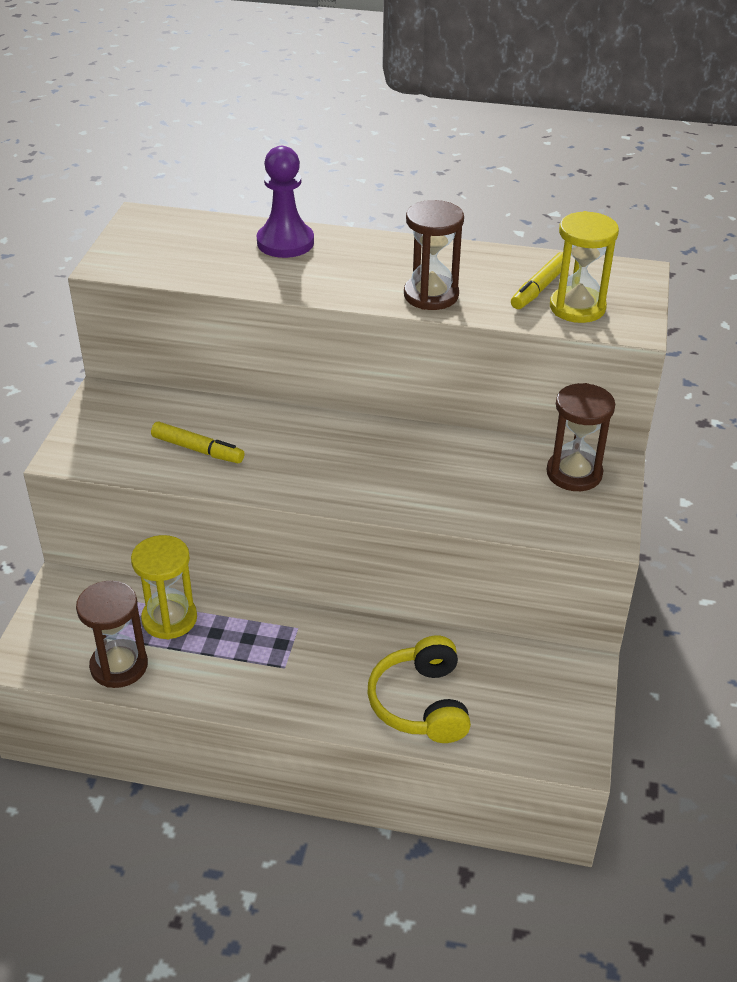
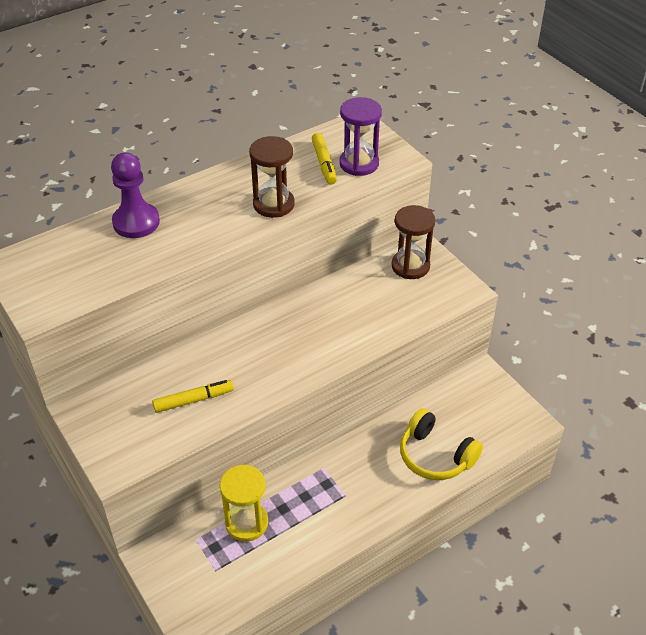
camera: 45 degrees left, 5 degrees up
(119, 666) = (255, 574): brown hourglass -> none
(577, 307) = (359, 164): yellow hourglass -> purple hourglass

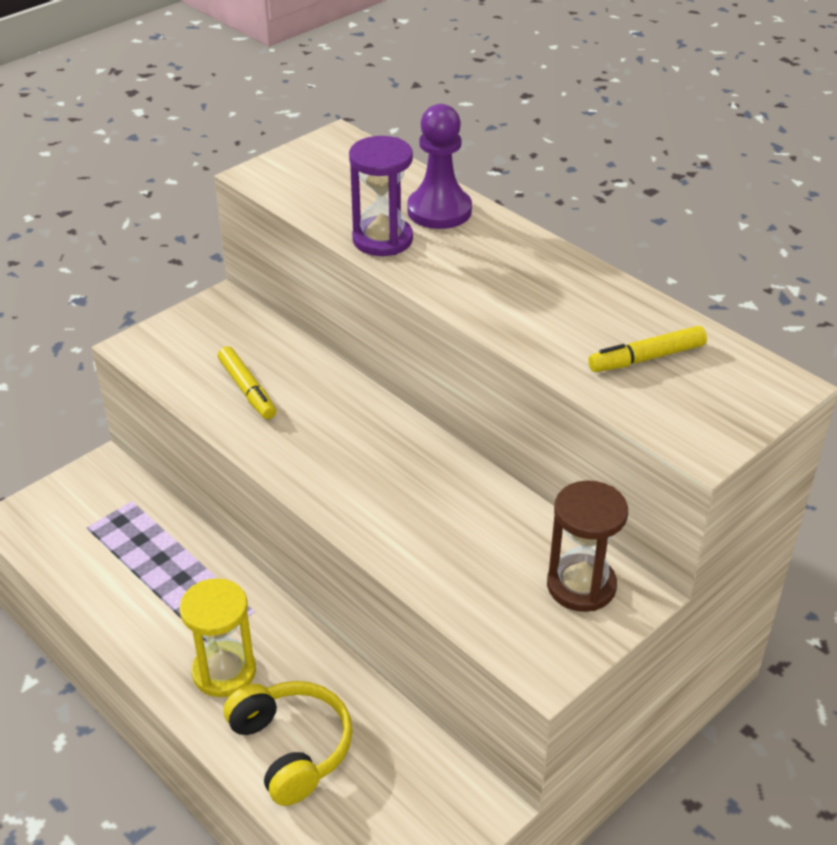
camera: 80 degrees right, 5 degrees down
(246, 523) = (157, 544): yellow hourglass -> yellow hourglass (224, 671)
(273, 204) = (521, 320): brown hourglass -> none
(359, 164) = (664, 397): purple hourglass -> purple hourglass (382, 239)
(435, 456) = (292, 748): yellow headphones -> yellow headphones turned 120 degrees clockwise

